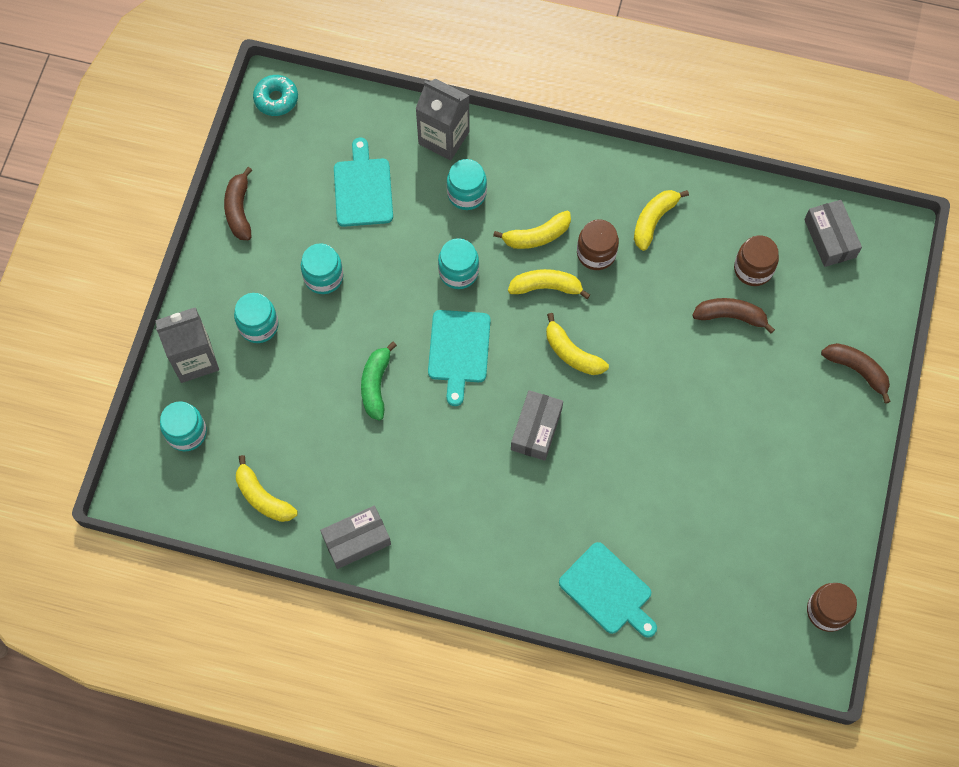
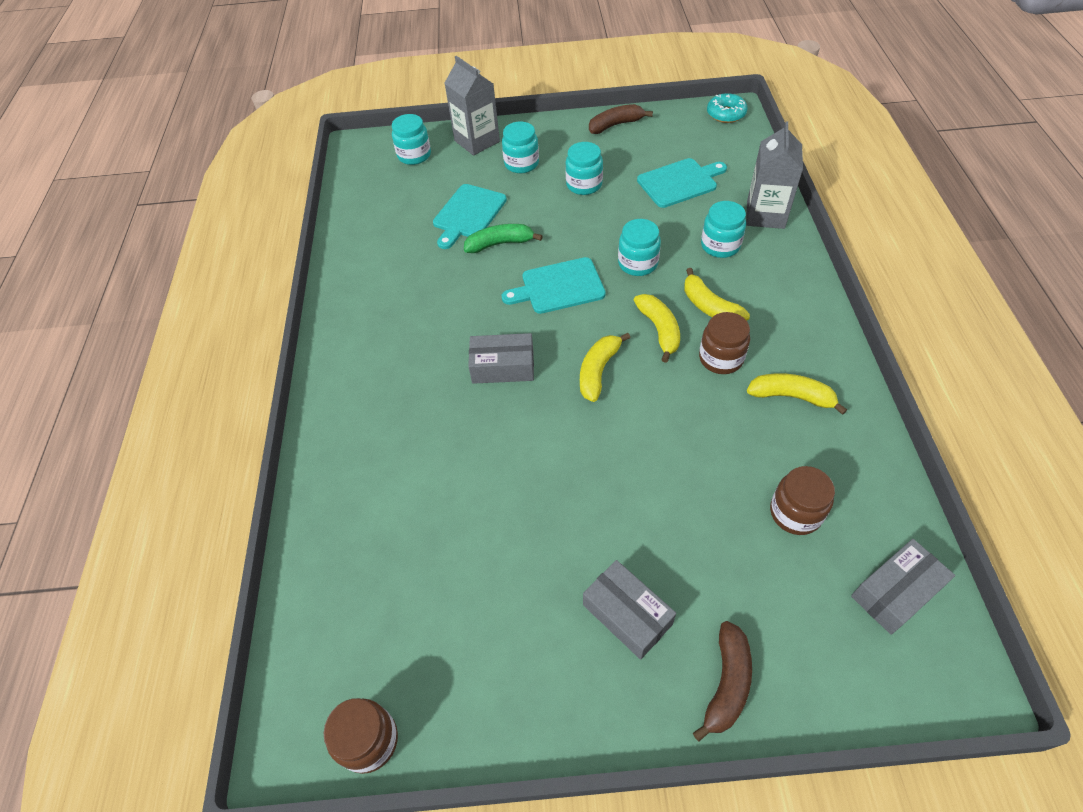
camera: 75 degrees right, 15 degrees down
(263, 497) = (373, 210): yellow banana -> none
(356, 540) = (350, 275): grey box -> grey box (627, 614)
(608, 591) = (343, 480): turquoise cutting board -> turquoise cutting board (468, 214)
(730, 316) = (720, 506): brown banana -> none

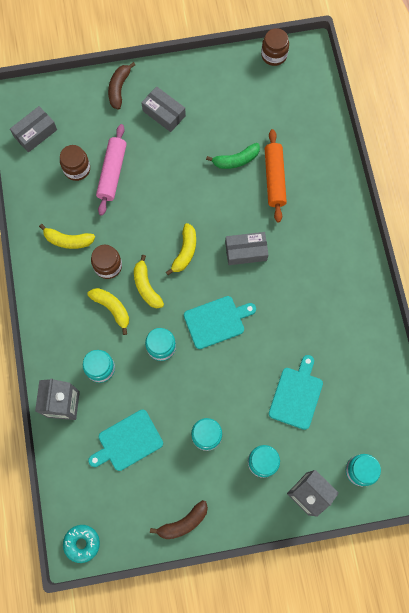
camera: 170 degrees right, 20 degrees up
(433, 471) = (274, 179): none -> orange rolling pin
(500, 244) = (265, 362): green banana -> green banana (236, 160)
(726, 501) = (112, 173): none -> pink rolling pin

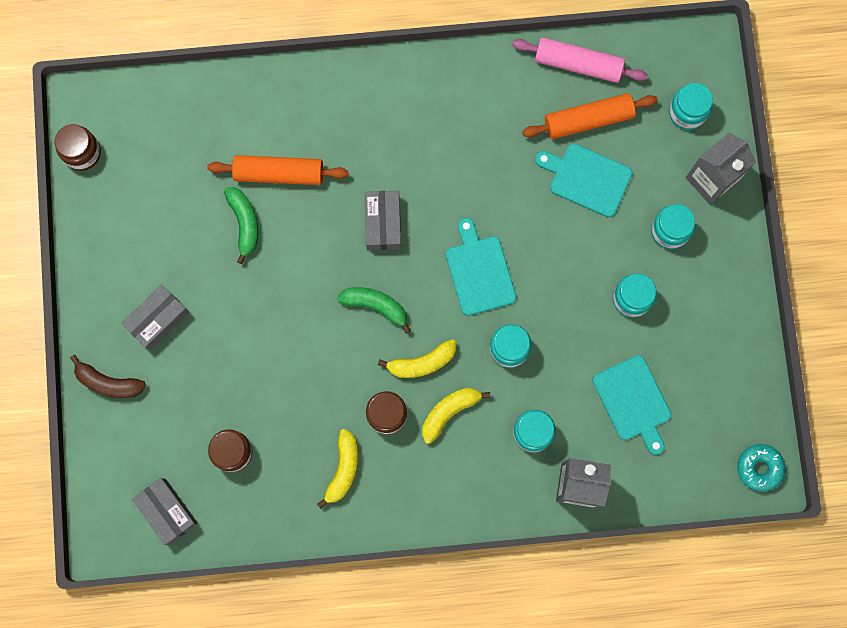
camera: 85 degrees left, 5 degrees up
(112, 173) = (244, 401): pink rolling pin -> pink rolling pin (578, 64)
(183, 522) = (740, 337): brown banana -> none
(185, 252) = (376, 306): yellow banana -> green banana
(343, 393) = (588, 120): none -> orange rolling pin

